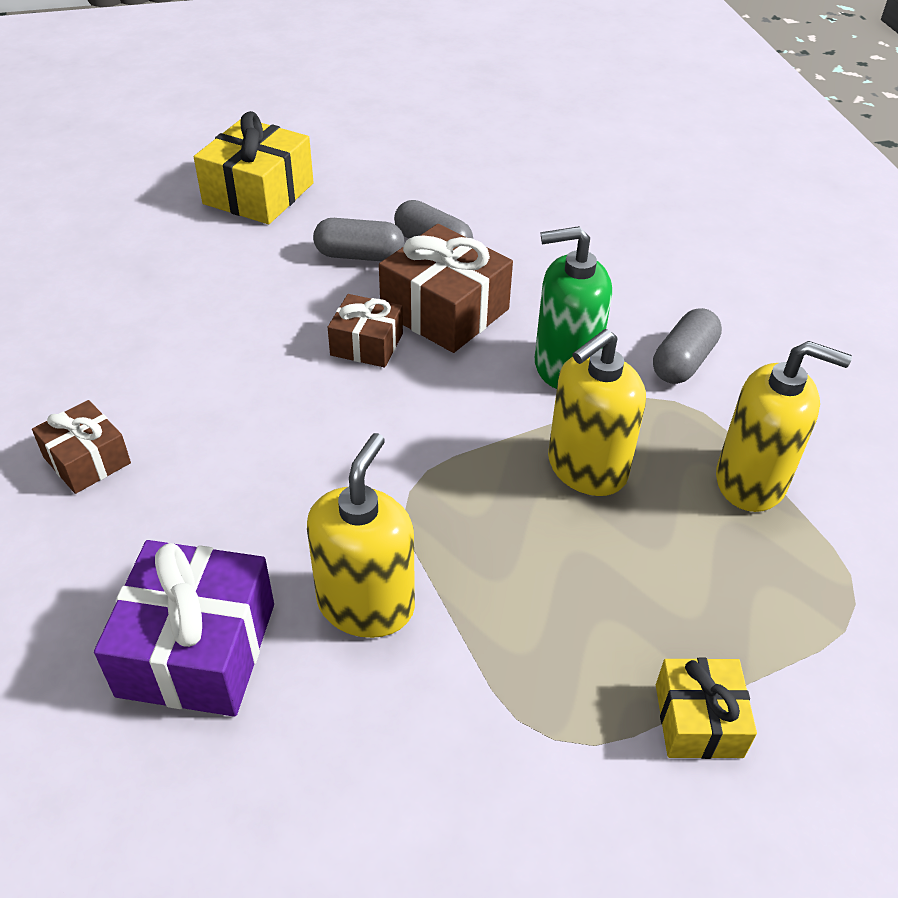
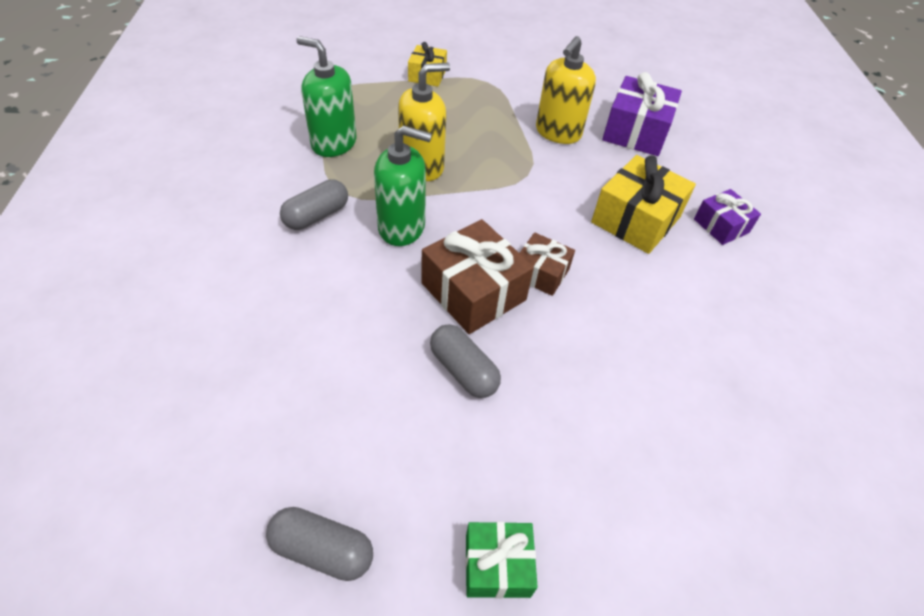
camera: 170 degrees left, 5 degrees up
(87, 460) = (721, 226): brown gift -> purple gift
(259, 193) = (643, 496): yellow gift -> yellow gift (635, 220)
(359, 255) = (536, 370): grey capsule -> grey capsule (322, 550)
(373, 151) = (497, 565): none -> green gift
(751, 481) = (334, 143): yellow soap dispenser -> green soap dispenser

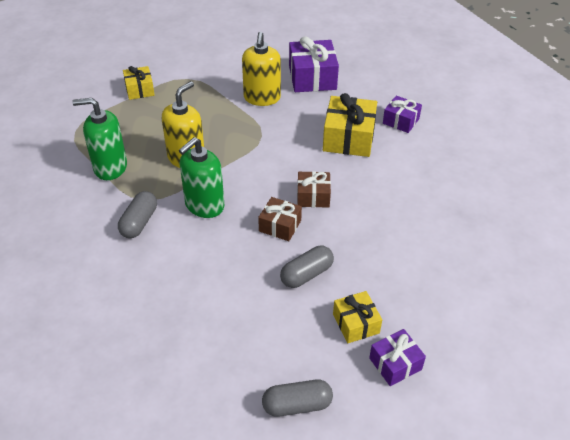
camera: 25 degrees left, 5 degrees down
(402, 227) = (204, 205): green soap dispenser -> green soap dispenser turned 150 degrees clockwise
(463, 370) = (306, 274): grey capsule -> grey capsule turned 60 degrees counterclockwise
(473, 291) = (280, 226): brown gift -> brown gift, size x0.59
(481, 473) = (356, 323): none -> yellow gift
(497, 565) = (395, 363): green gift -> purple gift

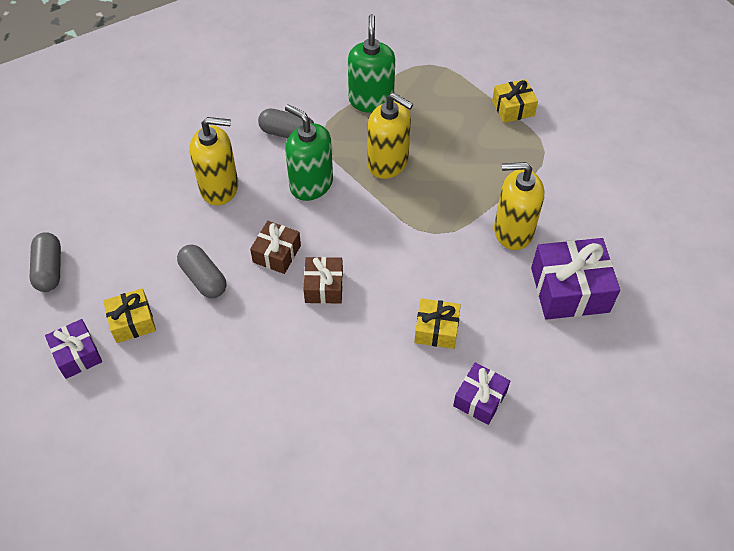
camera: 90 degrees right, 10 degrees up
(201, 269) = (219, 188): none -> yellow soap dispenser
(348, 138) = (436, 329): yellow gift -> yellow gift, size x0.59

